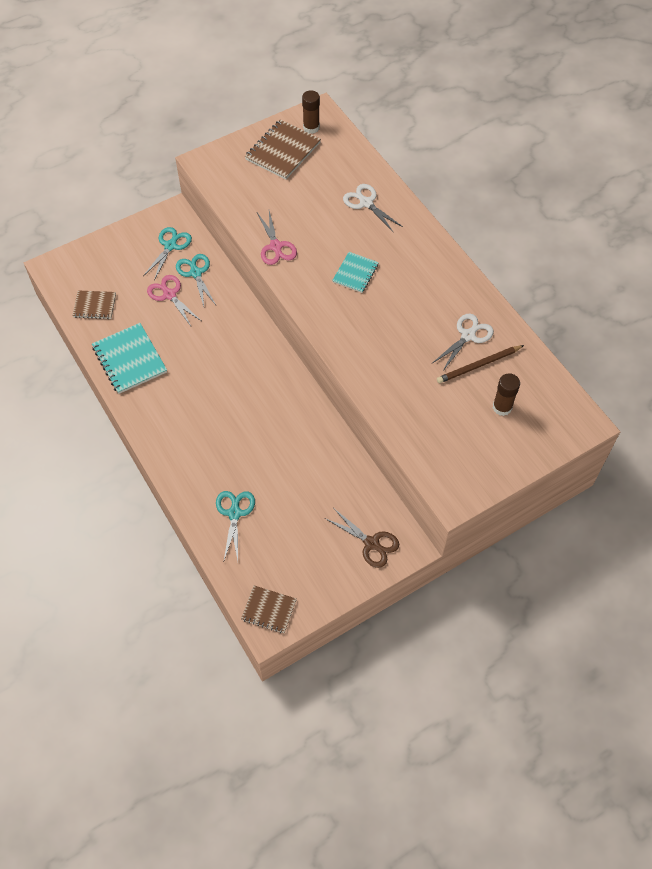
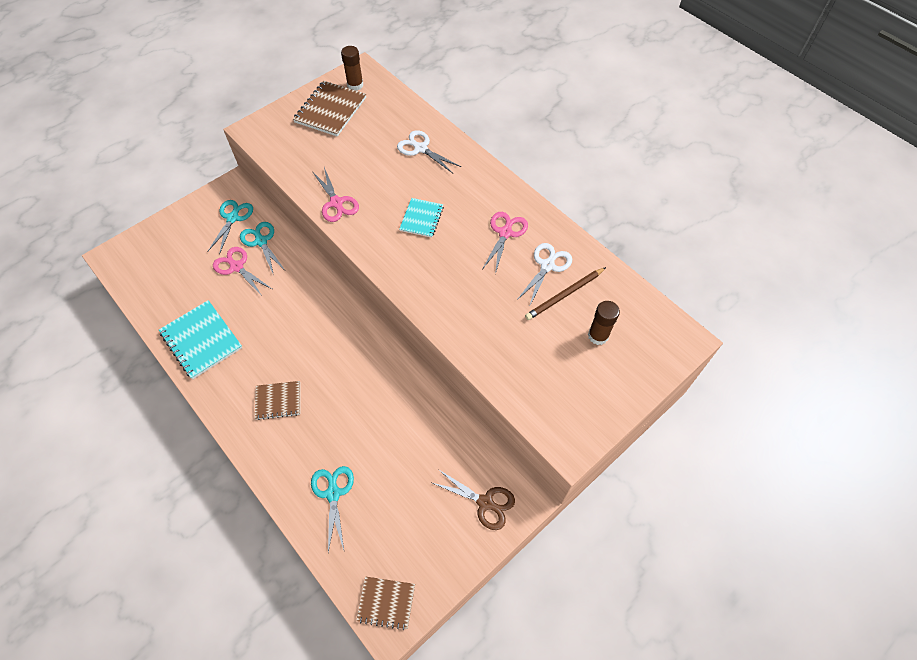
camera: 10 degrees left, 0 degrees up
(94, 305) = (159, 289): brown notebook -> brown notebook (278, 401)
(434, 298) = (505, 233): none -> pink scissors

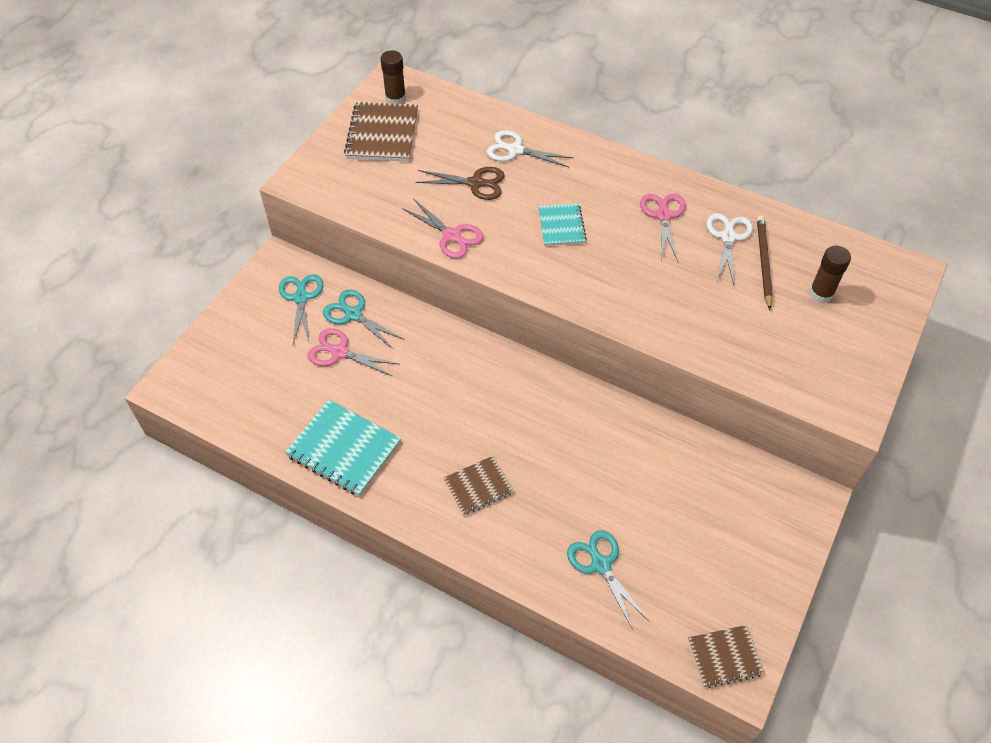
camera: 20 degrees left, 5 degrees down
(485, 502) = (773, 515): brown scissors -> brown scissors (475, 183)
(564, 295) = (763, 262): brown pencil -> brown pencil turned 150 degrees clockwise

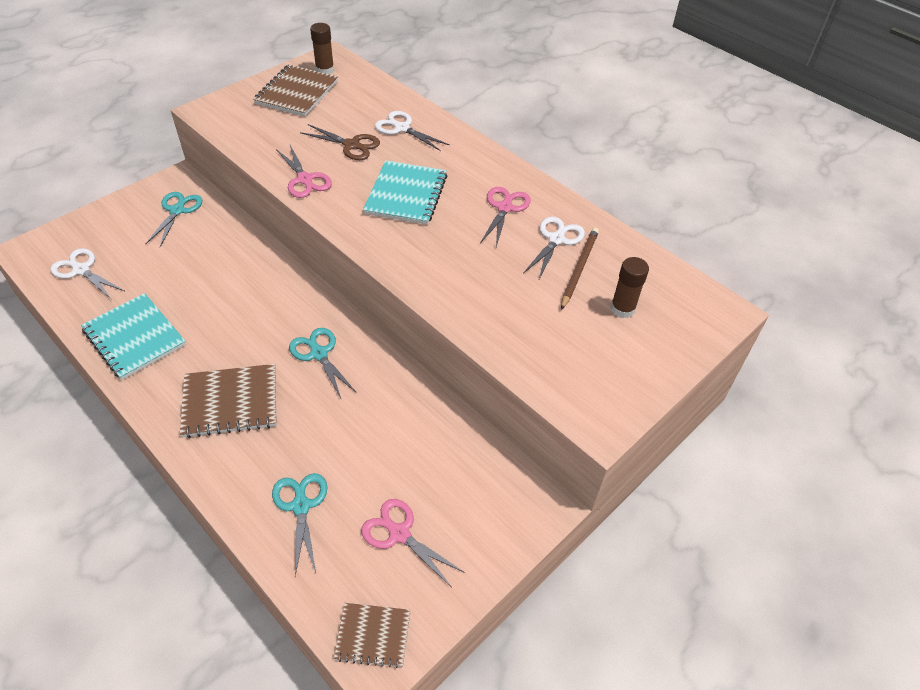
camera: 15 degrees right, 5 degrees down
(242, 392) = (81, 270): none -> white scissors
(339, 352) = (181, 260): pink scissors -> pink scissors (399, 534)
(353, 314) = (211, 234): turquoise scissors -> turquoise scissors (319, 354)
(478, 486) = (230, 402): brown notebook -> brown notebook, size x1.64
(561, 226) = (406, 194): turquoise notebook -> turquoise notebook, size x1.64

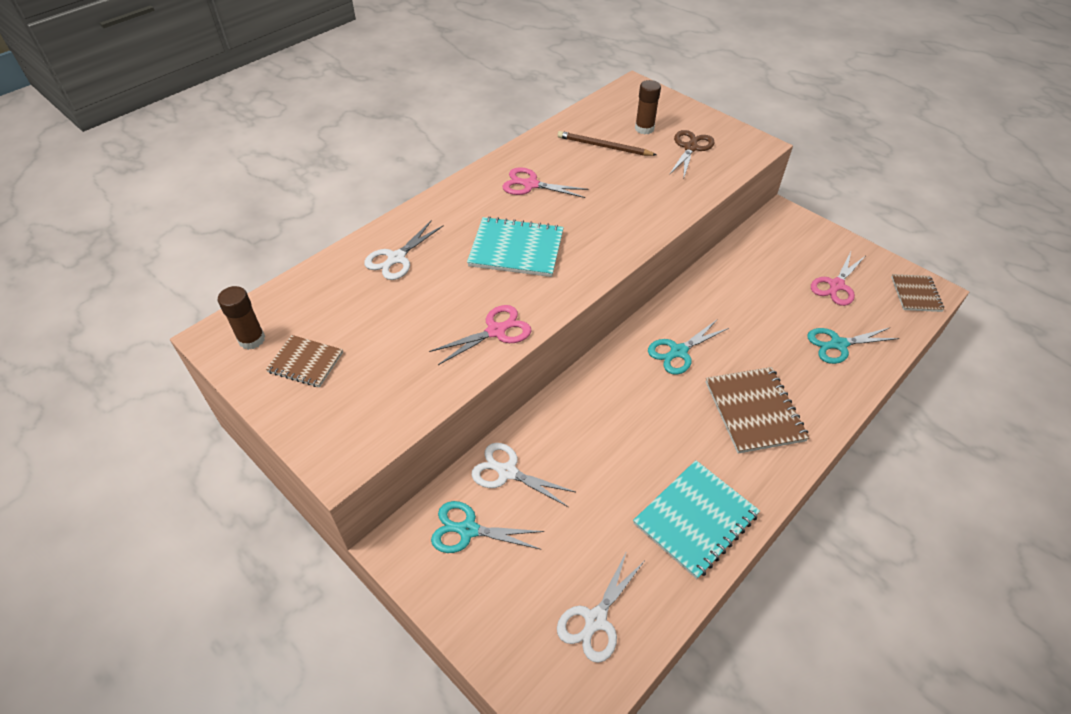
camera: 90 degrees left, 0 degrees up
(297, 93) = (305, 362): brown notebook -> brown notebook, size x0.61
(351, 145) = (428, 297): brown scissors -> brown scissors (690, 148)
(556, 240) = (570, 157): white scissors -> white scissors (507, 472)

